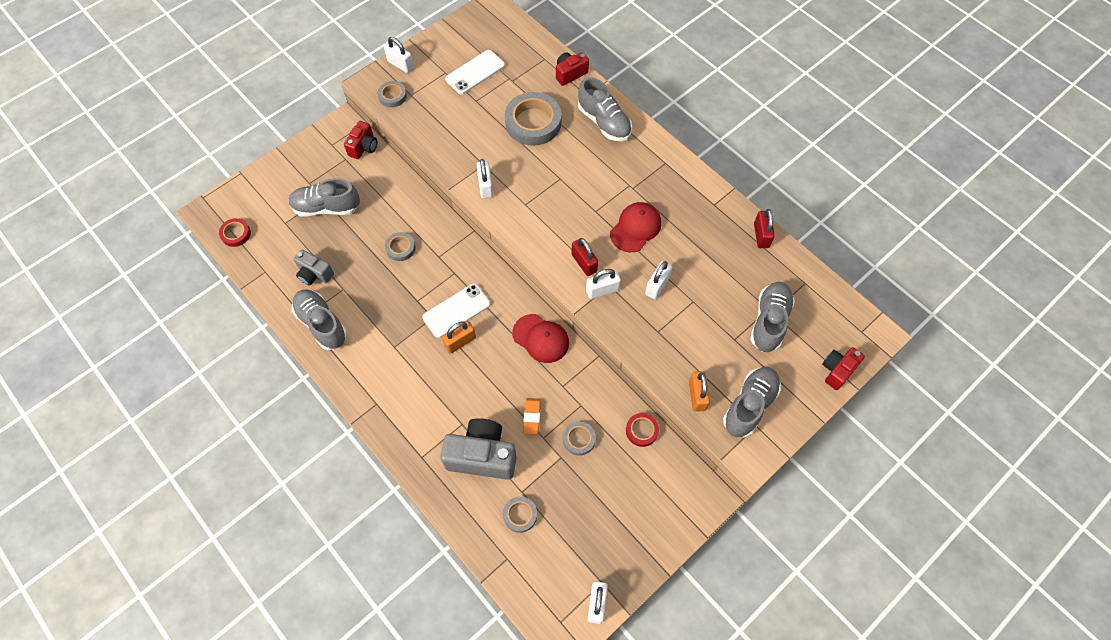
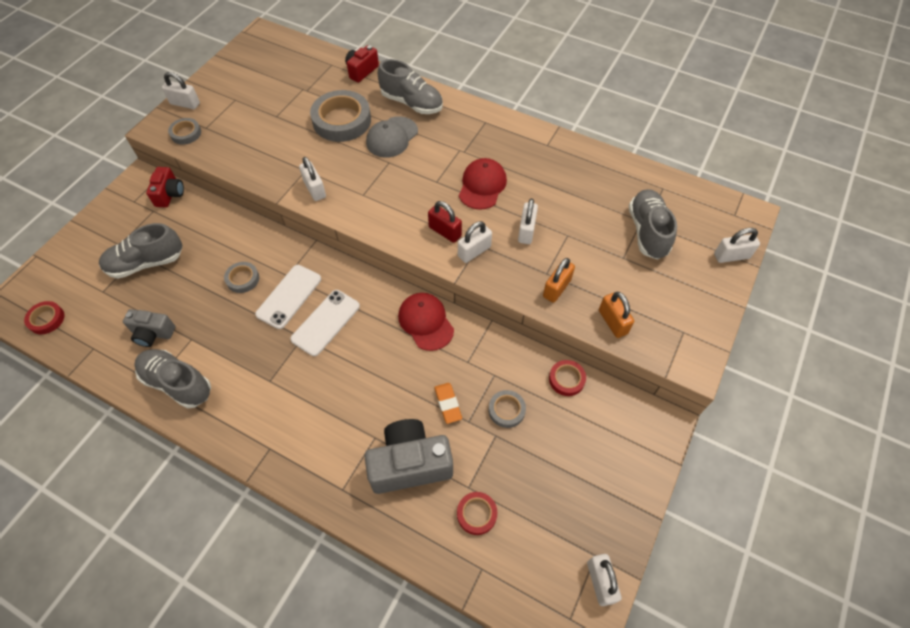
camera: 20 degrees left, 5 degrees down
(460, 342) = (341, 352): orange padlock -> orange padlock (556, 288)
(475, 72) = (266, 92): white phone -> white phone (289, 296)
(520, 515) = (476, 514): grey tape -> red tape
(541, 338) = (426, 322): red cap -> red cap turned 135 degrees counterclockwise
(572, 153) = (392, 137): none -> grey cap
(749, 405) = (667, 315): grey shoe -> none
(761, 235) = (603, 159): red padlock -> none
(837, 370) = (731, 256): red camera -> white padlock

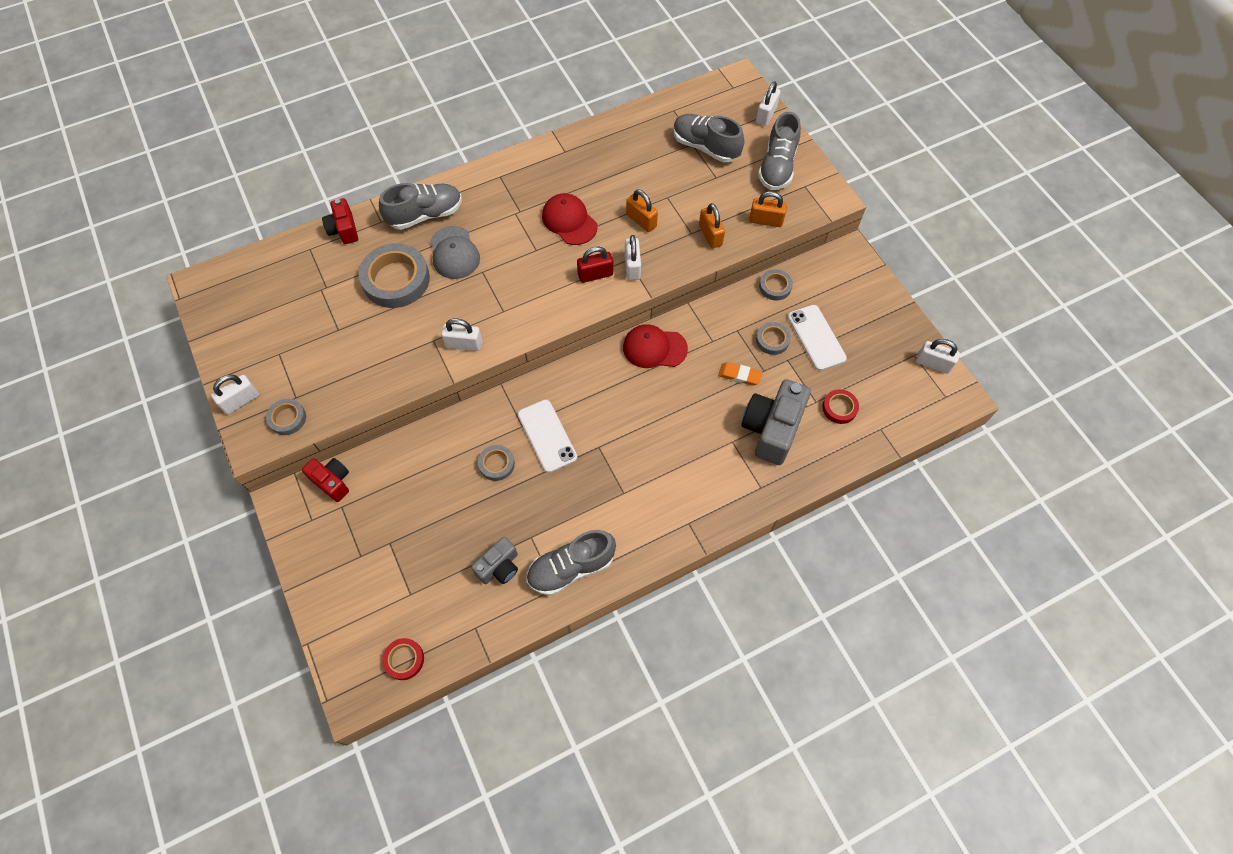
camera: 55 degrees left, 5 degrees up
(146, 263) = (407, 540): grey shoe -> grey shoe (777, 167)
(326, 322) = (597, 421): white phone -> white phone (816, 337)
(526, 231) = (641, 220): white padlock -> orange padlock
(566, 379) = (775, 287): red tape -> grey tape

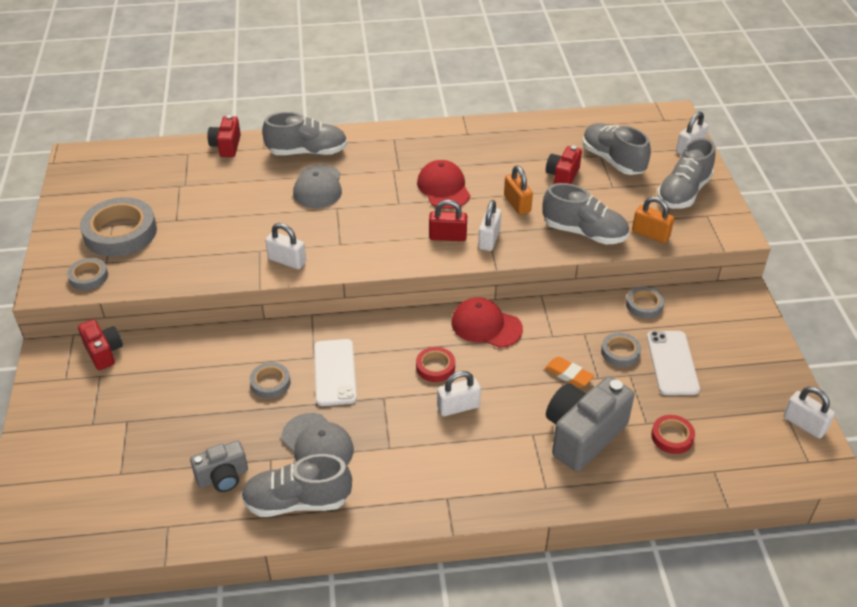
camera: 20 degrees right, 20 degrees down
(241, 401) = (56, 252): white padlock -> white padlock (458, 407)
(396, 280) = (252, 194): grey tape -> grey tape (120, 232)
(404, 659) = (80, 532): red tape -> red tape (435, 367)
(563, 510) = (317, 444): none -> grey cap
(668, 177) = (562, 176): none -> red camera
(710, 235) = (584, 232): orange padlock -> grey shoe

